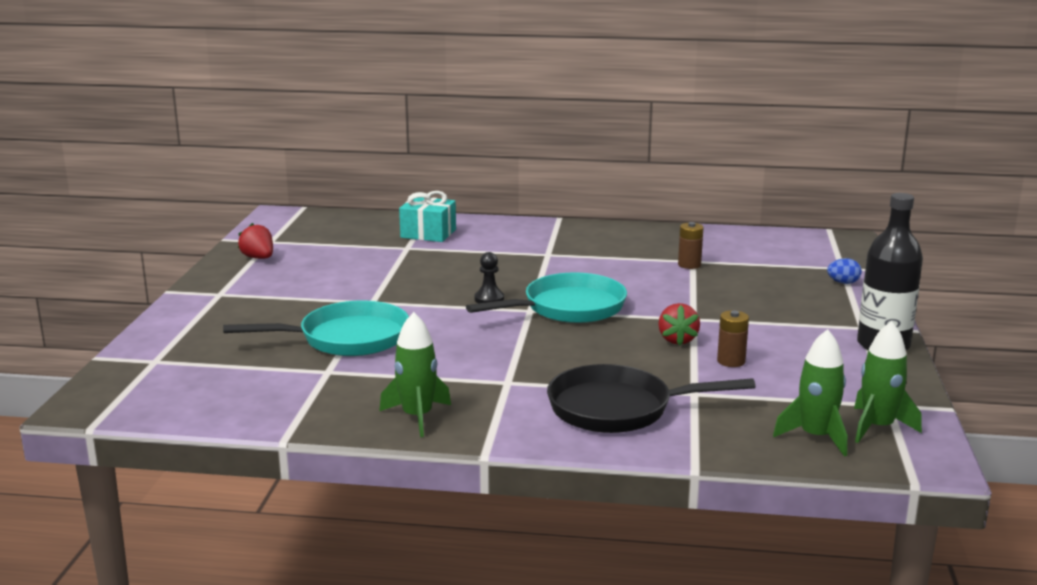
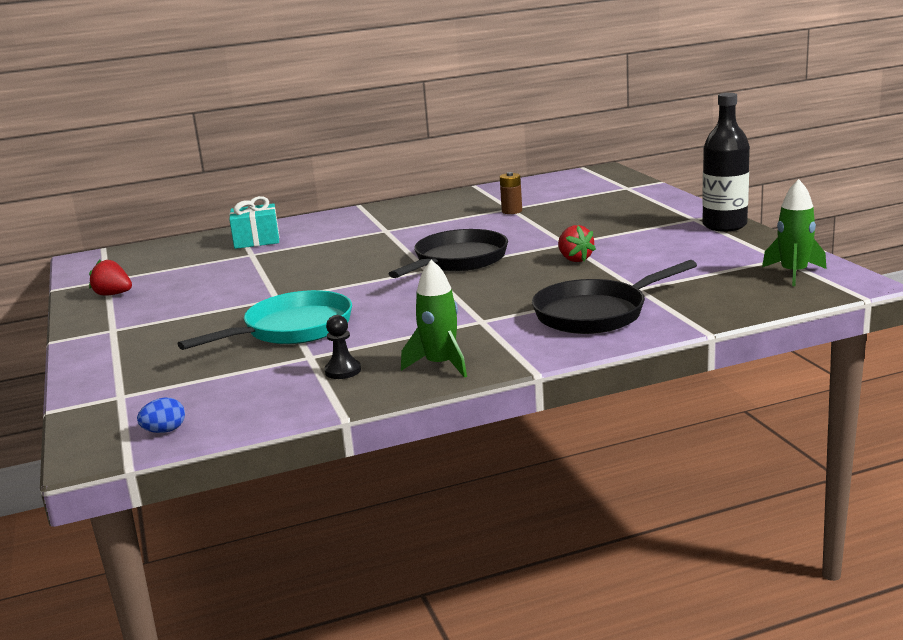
camera: 25 degrees left, 0 degrees up
(489, 299) = (381, 271): black pawn -> black pawn (343, 371)
(568, 308) = (457, 261): turquoise pan -> black pan
(731, 361) = (634, 262): brown battery -> none
(816, 437) = (762, 290): green rocket -> none
(843, 283) = (641, 196): blue egg -> blue egg (165, 431)

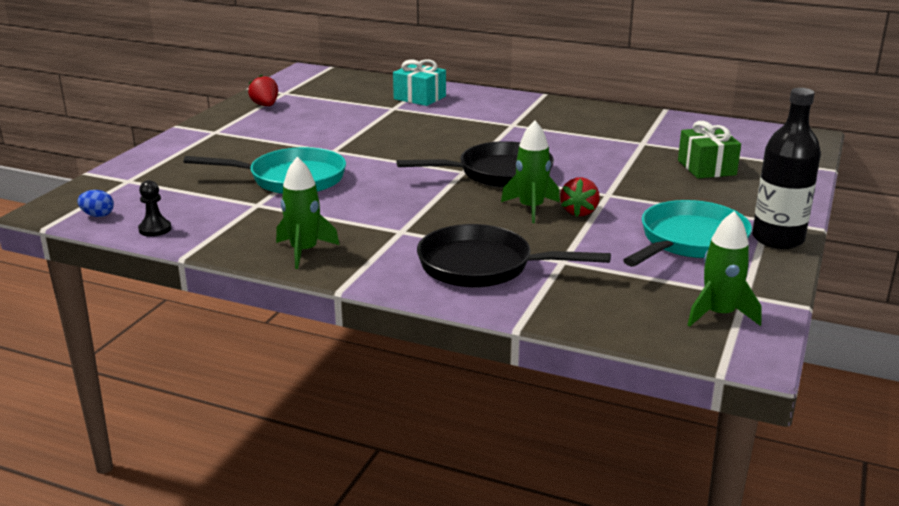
camera: 40 degrees right, 5 degrees up
(343, 371) = (249, 225): black pawn -> black pawn (155, 229)
(512, 211) = (637, 146): brown battery -> none
(537, 270) = (531, 208): none -> green rocket
(588, 206) = (706, 168): none -> green gift
(682, 246) = (689, 241): none -> turquoise pan

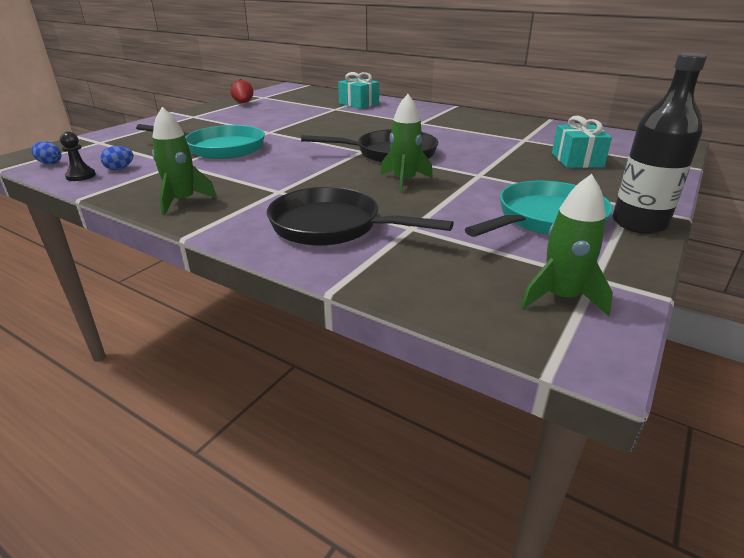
camera: 10 degrees right, 5 degrees up
(192, 216) = (120, 168): none -> blue egg
(579, 212) = (447, 187): red strawberry -> none
(706, 168) = (577, 160): green gift -> turquoise gift

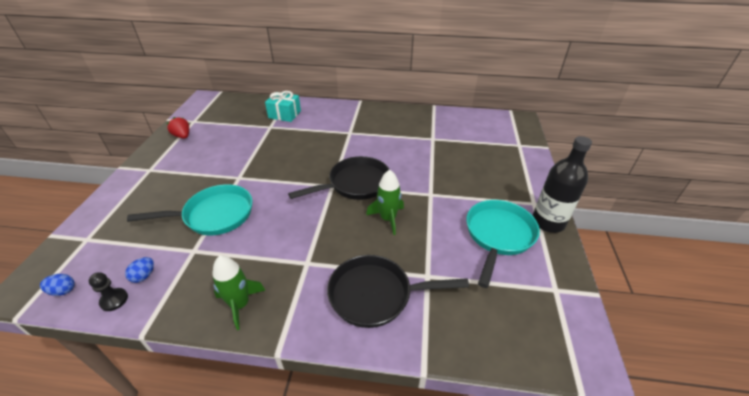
camera: 25 degrees left, 10 degrees up
(561, 298) = (550, 318): green rocket -> none
(577, 160) = (478, 157): turquoise gift -> none

